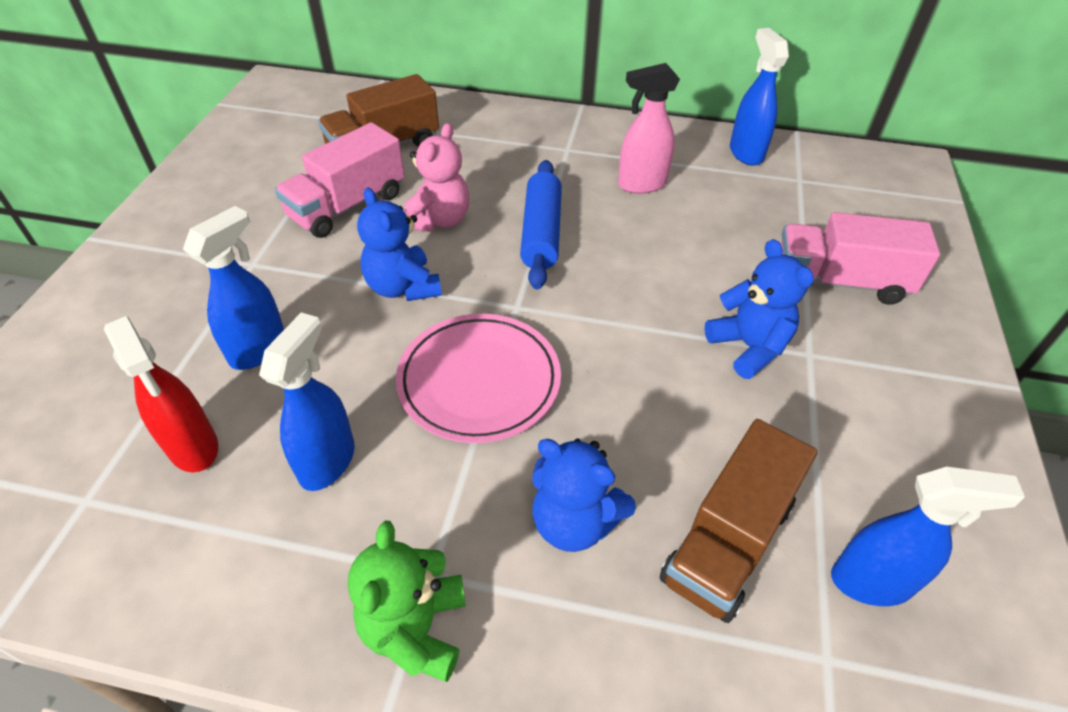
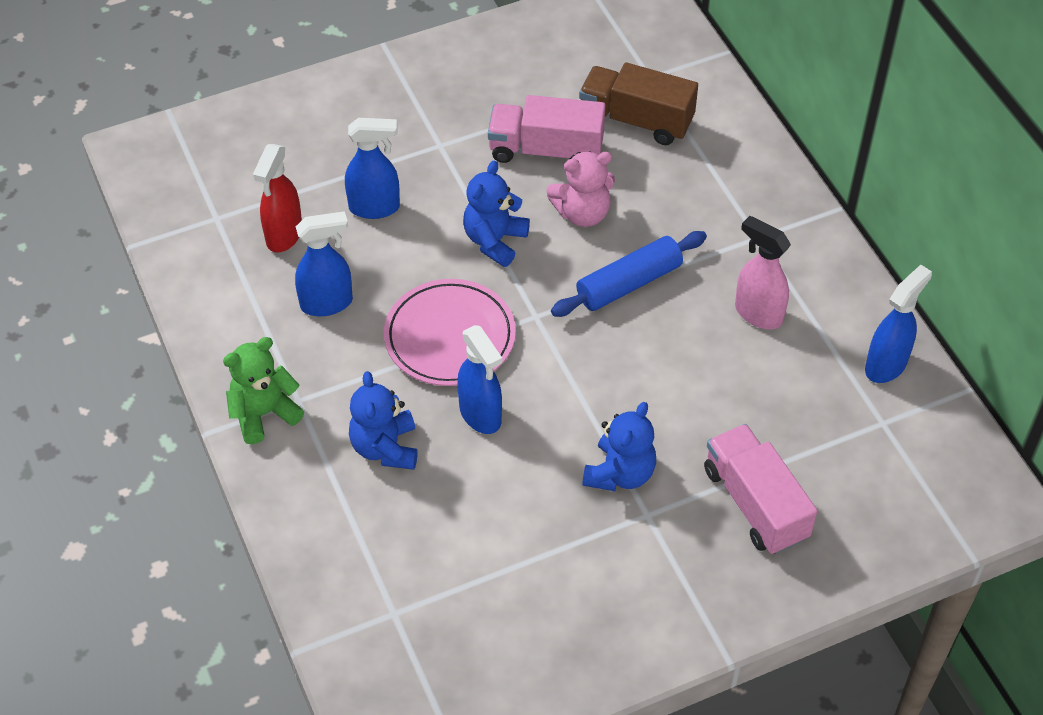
camera: 55 degrees right, 5 degrees up
(727, 541) = (435, 532): brown truck -> none
(872, 582) = (466, 619): blue spray bottle -> blue spray bottle (480, 415)

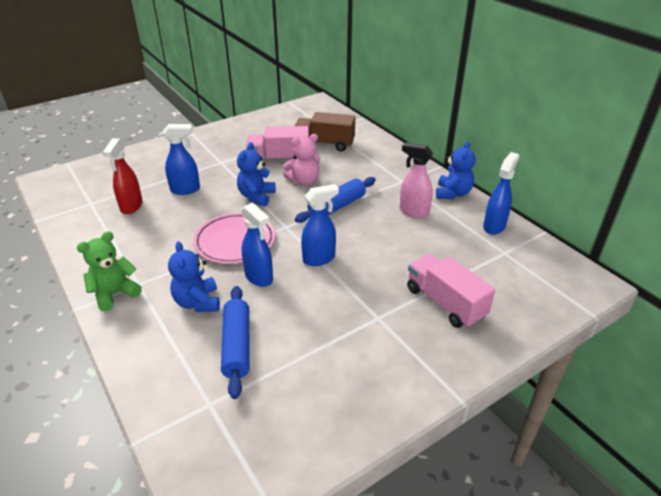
camera: 10 degrees left, 15 degrees down
(327, 303) = (158, 234): blue spray bottle -> blue spray bottle (319, 258)
(437, 530) = (237, 345): none -> blue rolling pin
(620, 473) = (354, 297): blue teddy bear -> blue teddy bear (452, 193)

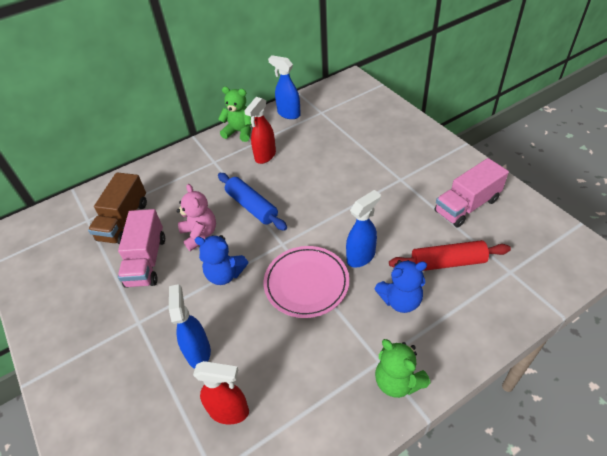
camera: 85 degrees left, 10 degrees up
(237, 345) = (447, 262): blue rolling pin -> red rolling pin
(319, 258) = (332, 216): blue spray bottle -> none
(413, 212) = (265, 156): pink spray bottle -> red spray bottle
(445, 303) = (379, 144): pink truck -> pink truck (467, 205)
(452, 193) = (239, 132): blue teddy bear -> green teddy bear

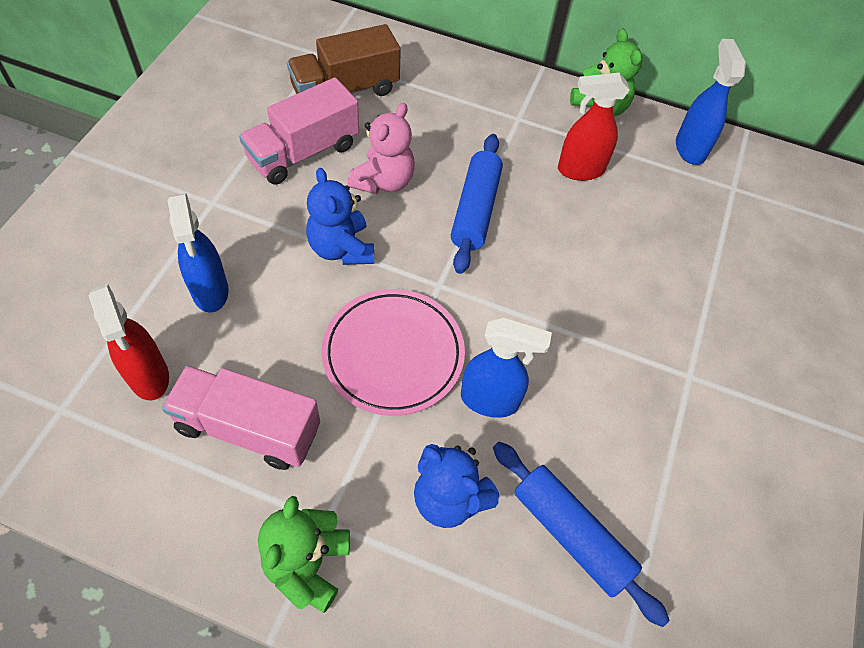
camera: 45 degrees right, 10 degrees up
(198, 352) = (210, 291): blue spray bottle -> blue spray bottle turned 120 degrees clockwise
(447, 262) = (571, 534): red rolling pin -> blue rolling pin
(467, 205) = (717, 509): pink truck -> pink truck (248, 428)

